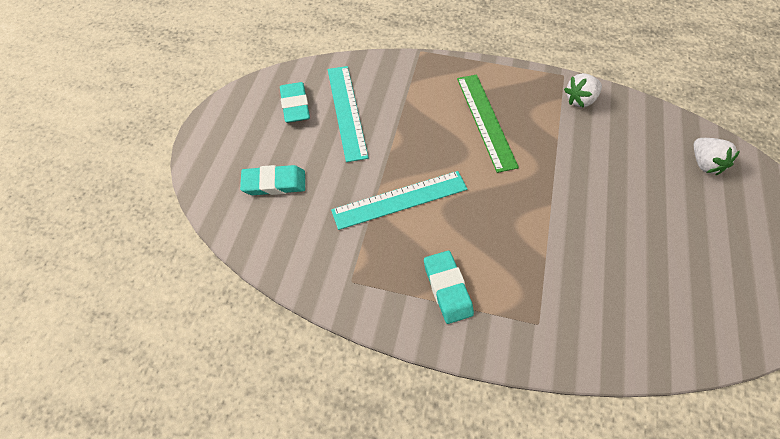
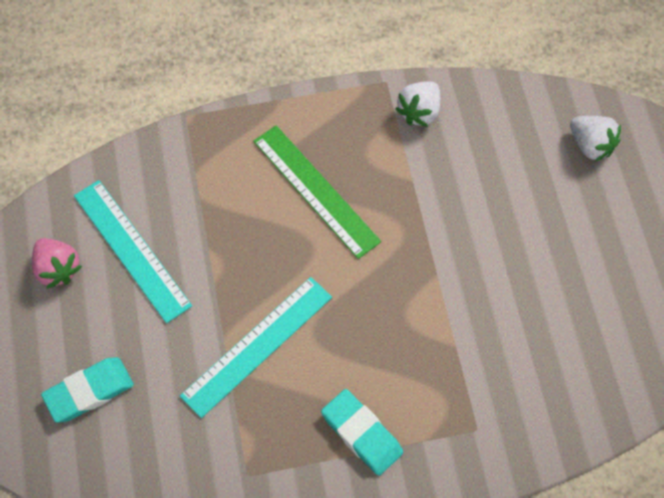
camera: 25 degrees left, 5 degrees up
(295, 105) = (58, 269): turquoise eraser -> pink strawberry

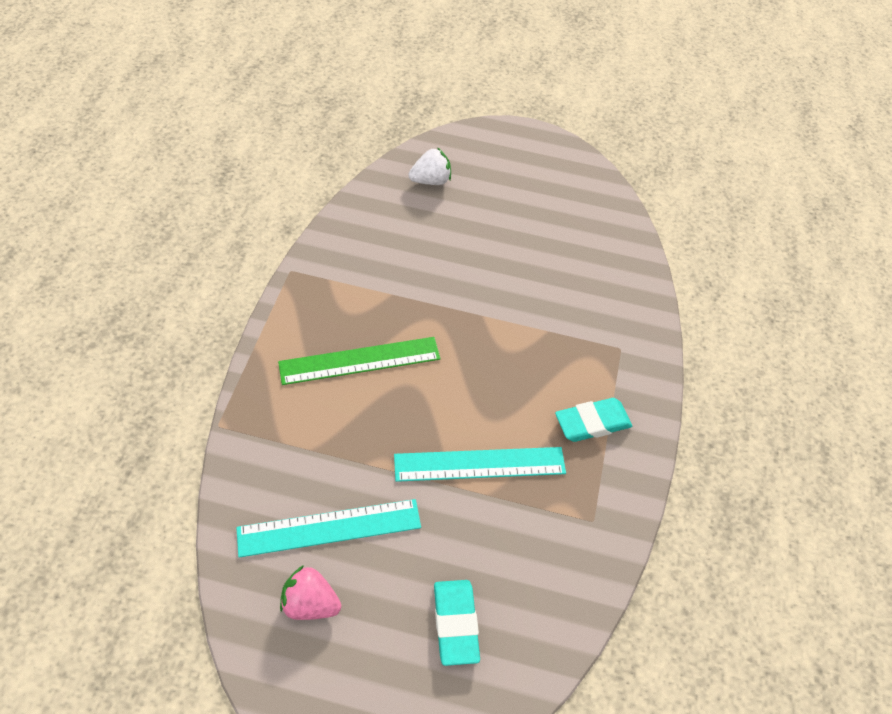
camera: 70 degrees left, 10 degrees down
(58, 269) = (310, 603): pink strawberry -> pink strawberry turned 150 degrees counterclockwise
(257, 346) = (480, 464): turquoise ruler -> turquoise ruler turned 75 degrees counterclockwise
(419, 112) = (334, 262): white strawberry -> none

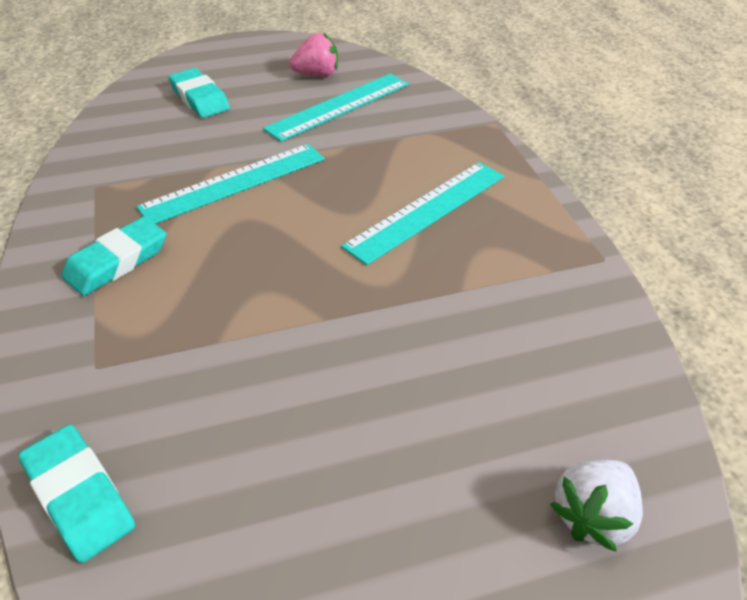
camera: 155 degrees right, 10 degrees down
(360, 361) = (427, 210): green ruler -> turquoise ruler
(638, 285) = (79, 496): none -> turquoise eraser

